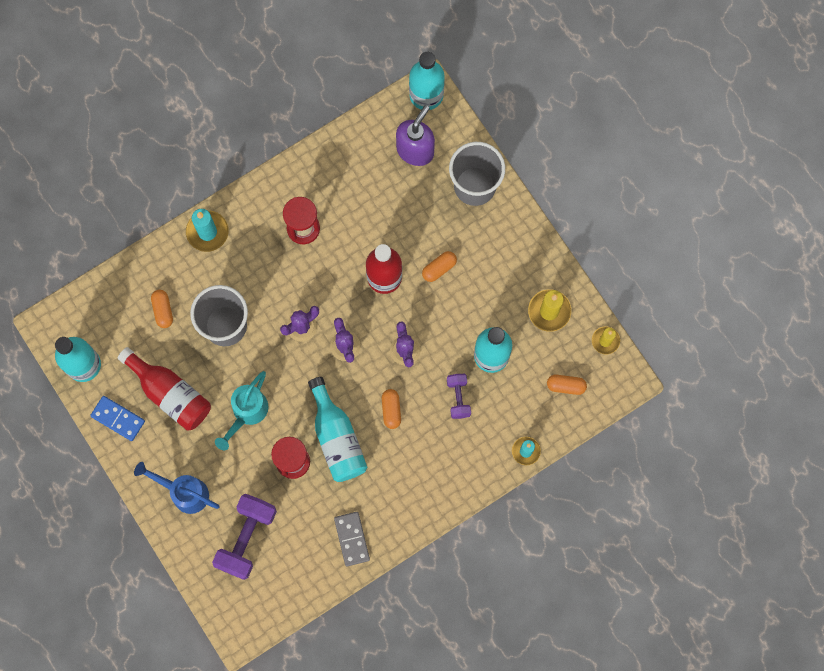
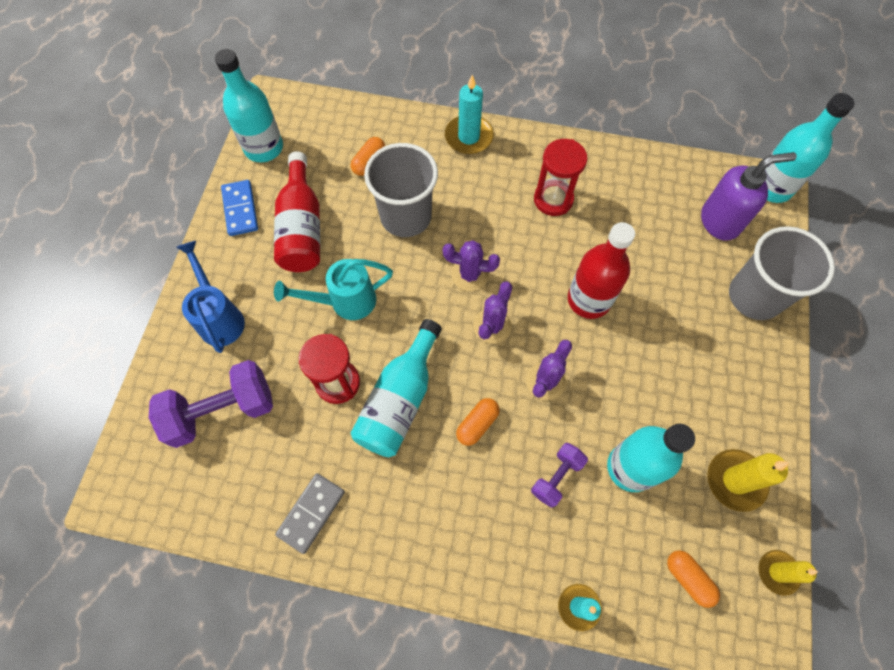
camera: 45 degrees right, 10 degrees down
(439, 268) = (651, 338): orange capsule -> none

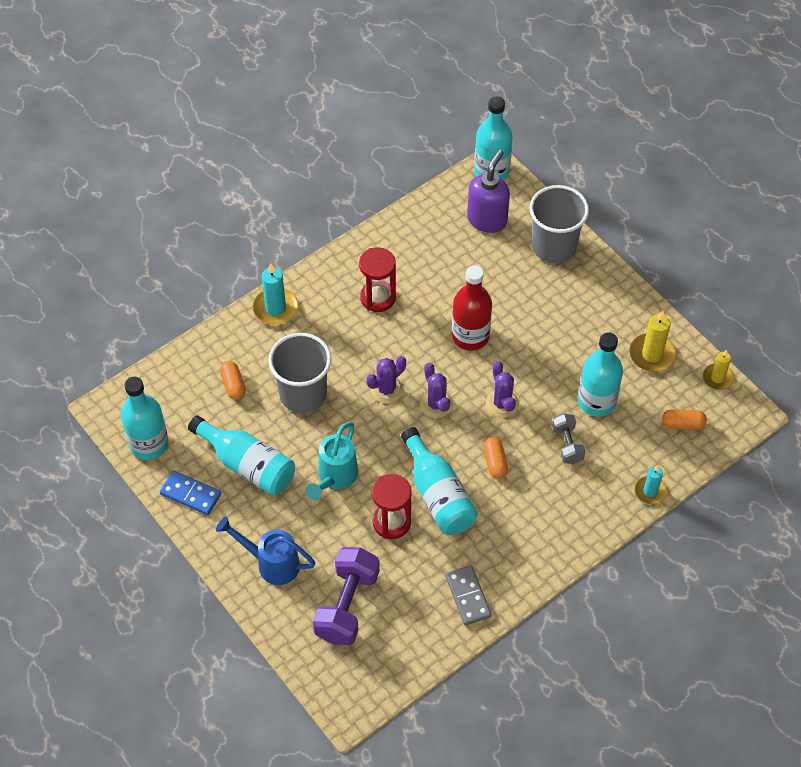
camera: 50 degrees left, 10 degrees down
(302, 228) = (247, 465): red bottle -> turquoise bottle
(556, 477) = (567, 444): purple dumbbell -> grey dumbbell

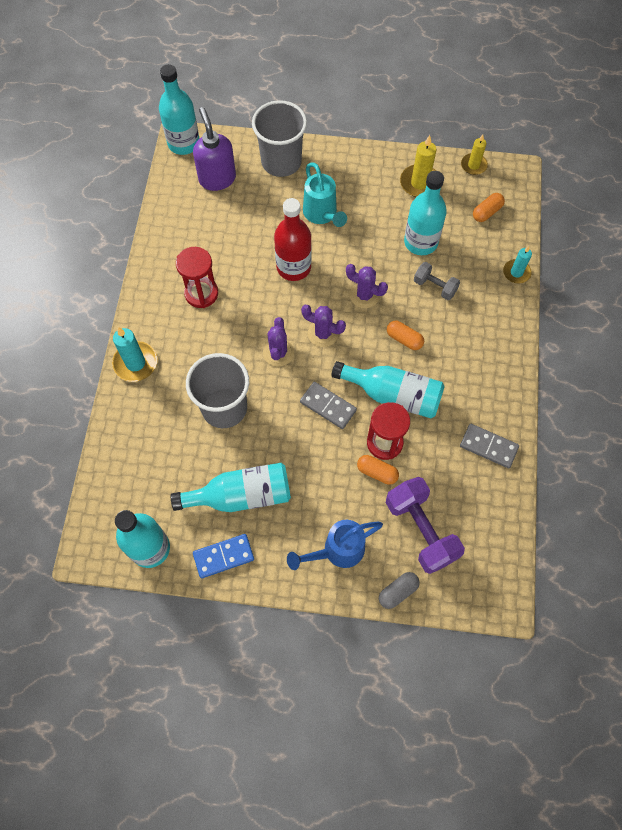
camera: 45 degrees left, 10 degrees up
(233, 385) = (166, 446): orange capsule -> orange capsule (377, 472)
(282, 630) = (398, 592): none -> grey capsule
(334, 478) = (312, 447): turquoise watering can -> turquoise watering can (322, 215)
(379, 459) = (328, 406): none -> grey domino

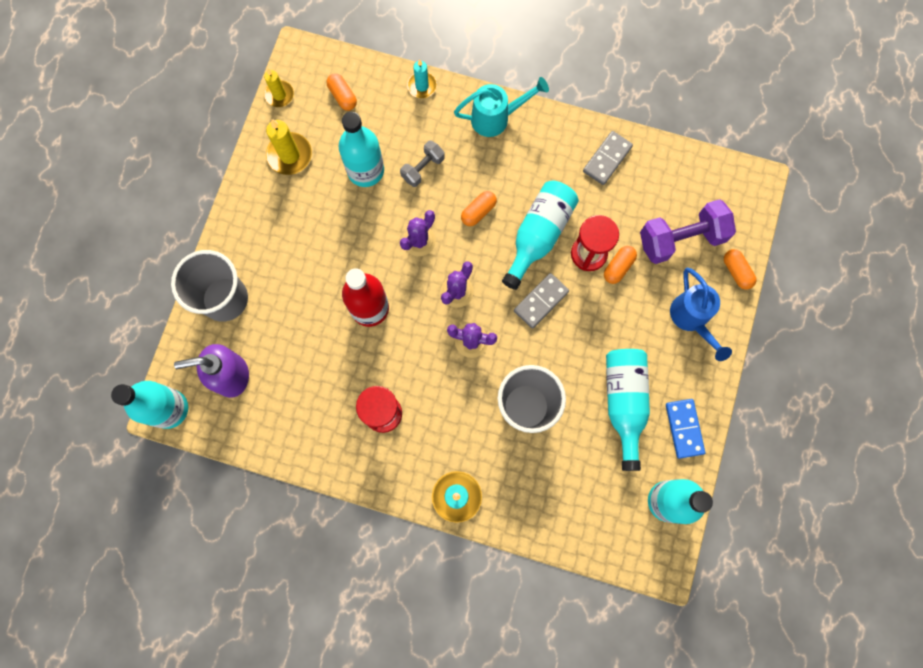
camera: 80 degrees left, 10 degrees up
(322, 215) = (308, 266): turquoise watering can -> turquoise watering can (497, 118)
(398, 592) = (736, 271): grey capsule -> orange capsule

